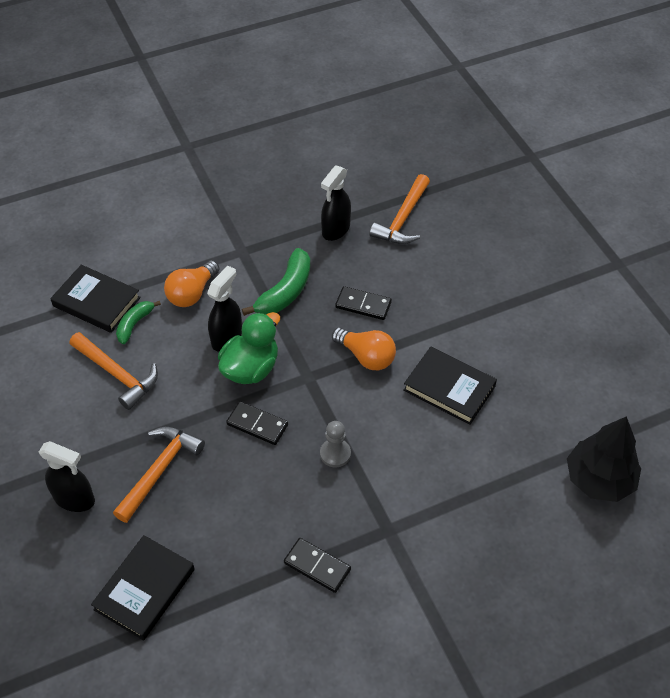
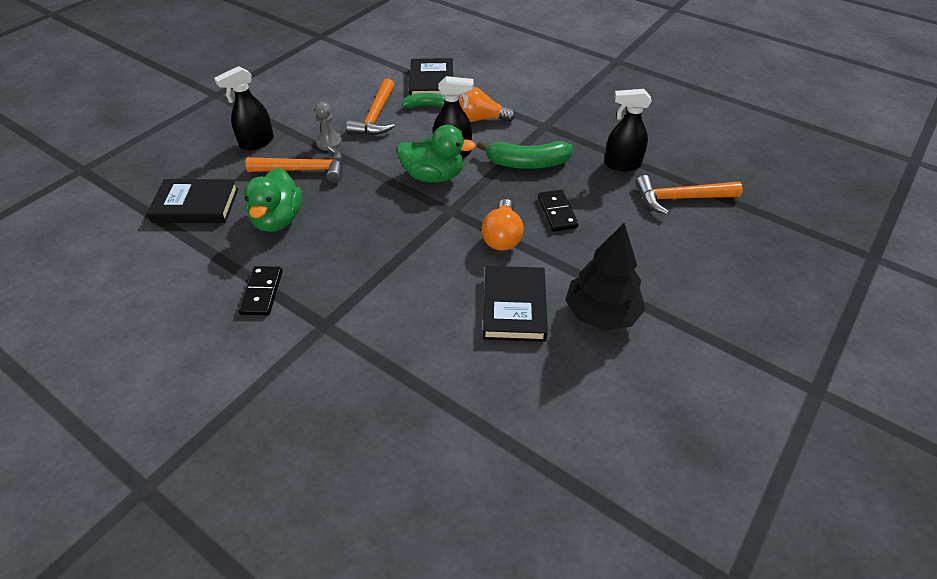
camera: 60 degrees right, 5 degrees down
(75, 499) = (256, 142): black spray bottle -> black spray bottle turned 60 degrees clockwise
(222, 520) = (278, 220): none -> green duck
(257, 424) = (381, 201): black domino -> none
(335, 454) = (384, 258): grey pawn -> grey pawn (329, 142)
(599, 479) = (494, 484): black tree -> black tree (601, 314)

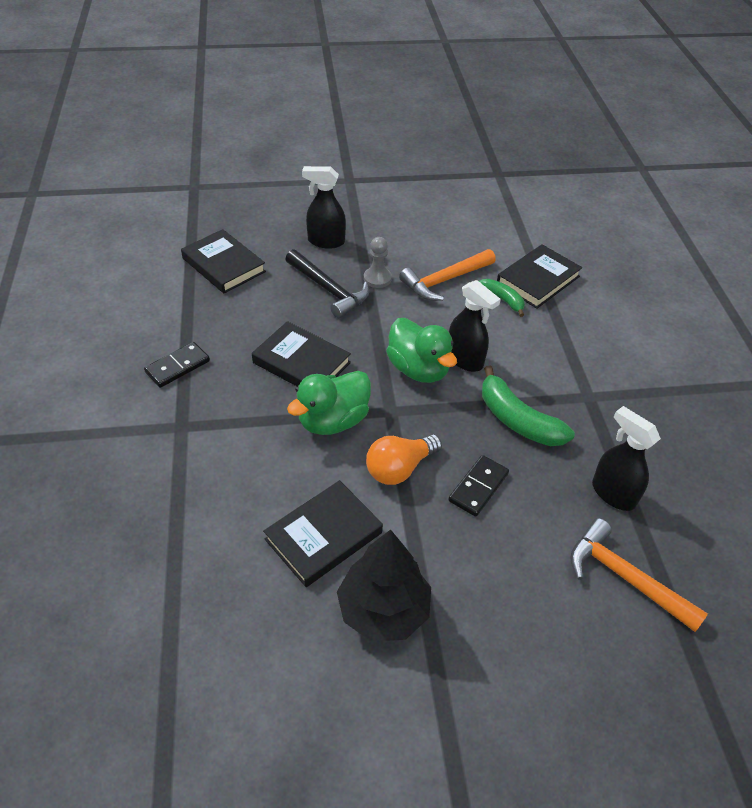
camera: 45 degrees right, 0 degrees up
(278, 220) = (258, 317): green duck -> green duck (333, 421)
(304, 170) = (329, 290): orange hammer -> black hammer
(352, 225) = (301, 362): none -> black book
(479, 119) = (533, 345): orange light bulb -> none

